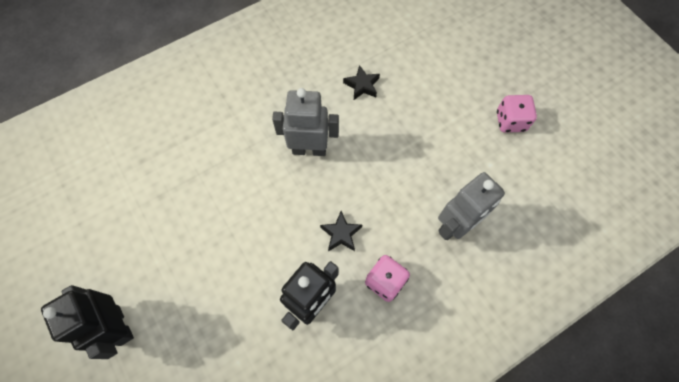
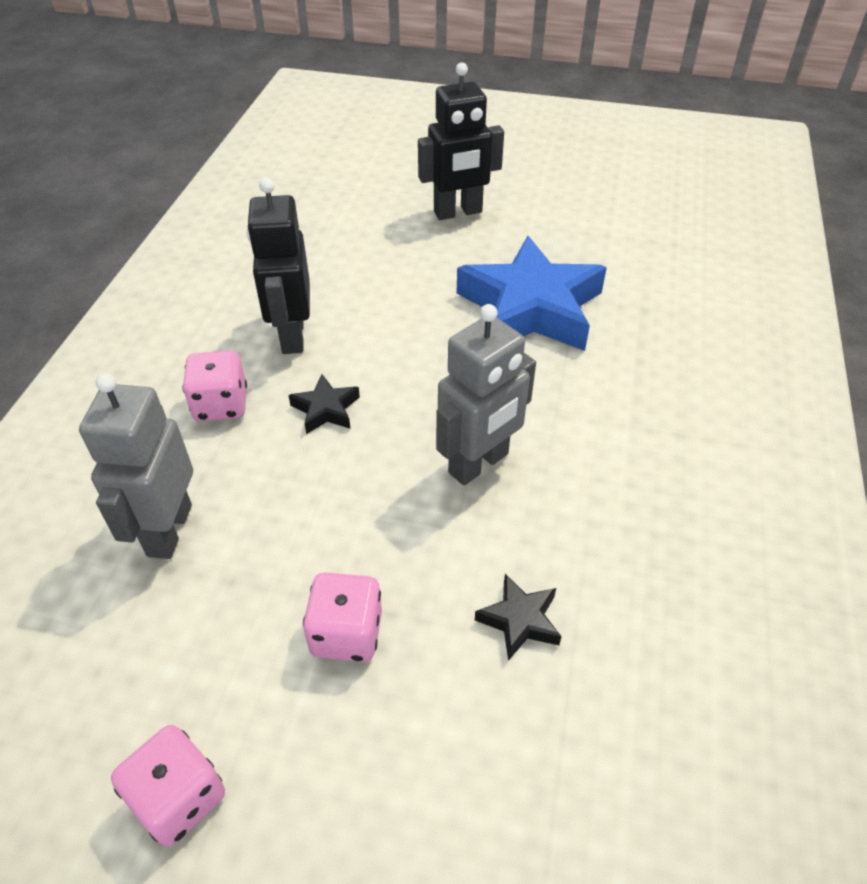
camera: 135 degrees right, 20 degrees down
(119, 325) = (458, 212): black robot -> black robot turned 150 degrees clockwise
(185, 209) = (531, 308): none -> blue star
(421, 127) = (347, 633): none -> pink dice

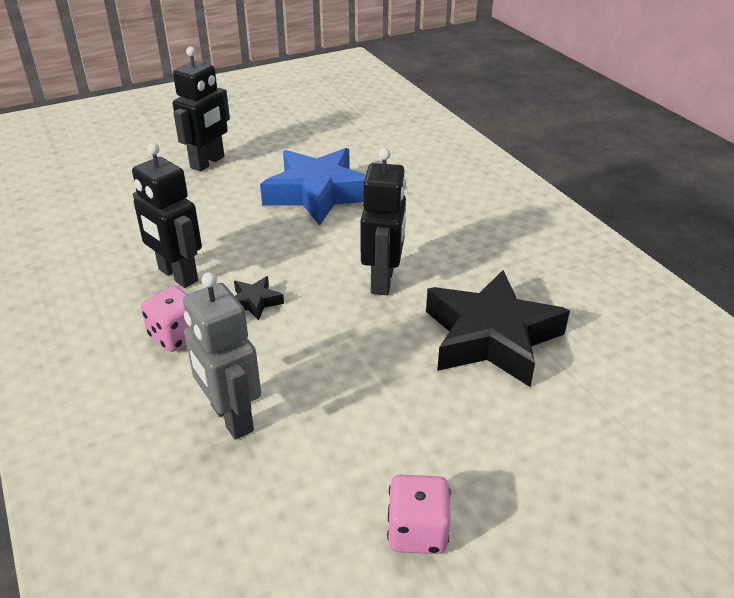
camera: 40 degrees left, 10 degrees down
(347, 633) = (411, 398): pink dice -> none
(479, 464) = (383, 281): grey robot -> black robot
(520, 620) = (491, 337): black star -> black star, size x2.39

